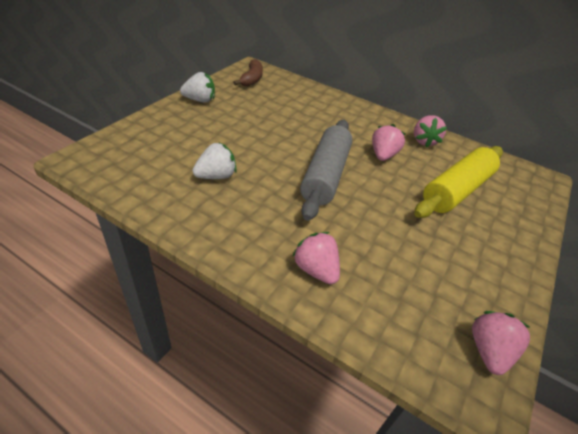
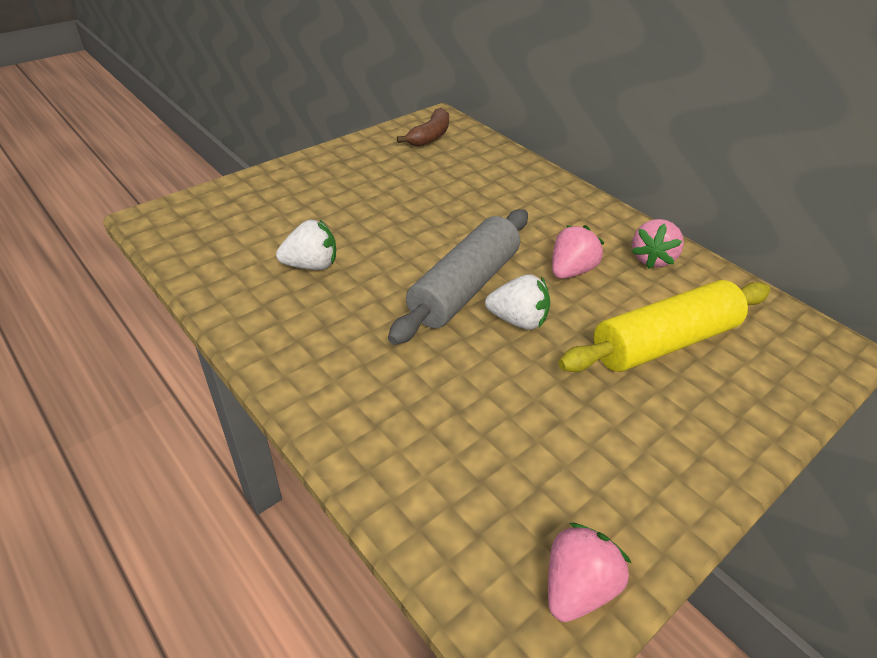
camera: 20 degrees right, 0 degrees up
(200, 100) = (342, 159): white strawberry -> white strawberry (517, 320)
(316, 269) = (380, 414): pink strawberry -> none

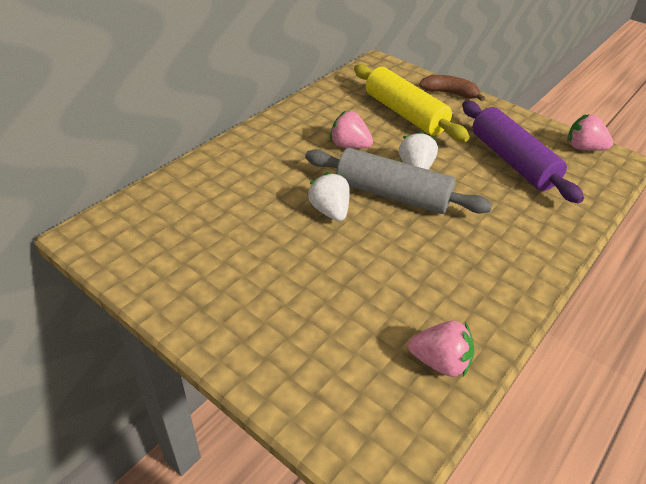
camera: 100 degrees left, 0 degrees up
(311, 265) = (406, 290): white strawberry -> white strawberry (330, 211)
(430, 136) = (136, 238): brown banana -> brown banana (449, 93)
(532, 441) = (512, 161): none -> purple rolling pin
(652, 259) = (320, 112): pink strawberry -> pink strawberry (440, 362)

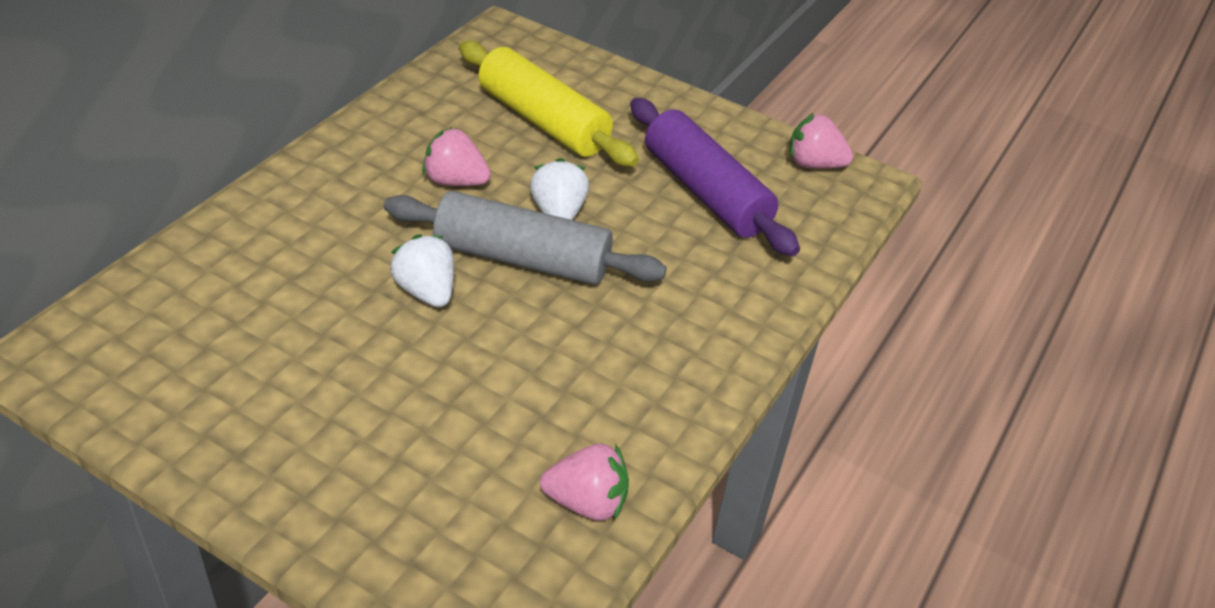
camera: 10 degrees left, 0 degrees up
(449, 93) = (615, 81): brown banana -> none

